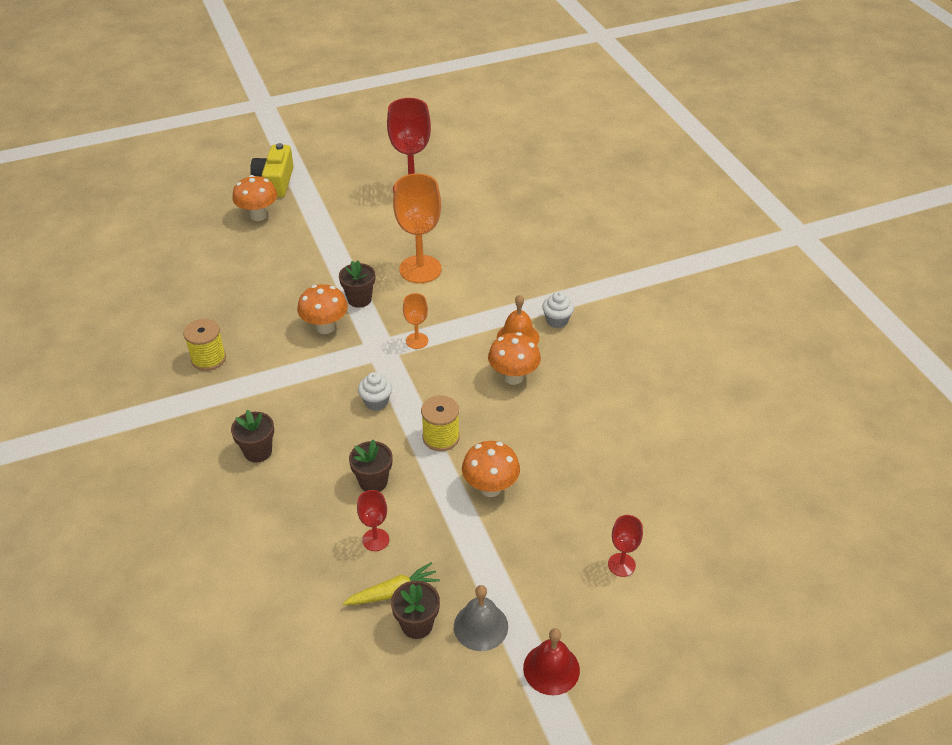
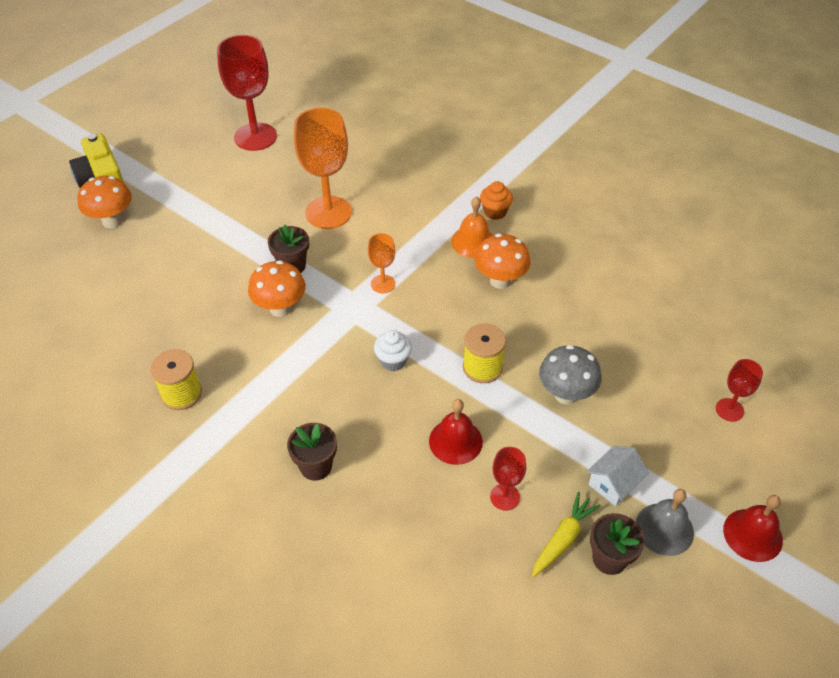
camera: 30 degrees left, 5 degrees up
(373, 482) = (455, 441): brown flower pot -> red bell
(469, 572) = (613, 483): none -> white house
(490, 488) = (566, 394): orange mushroom -> grey mushroom
(557, 321) = (495, 212): white cupcake -> orange cupcake

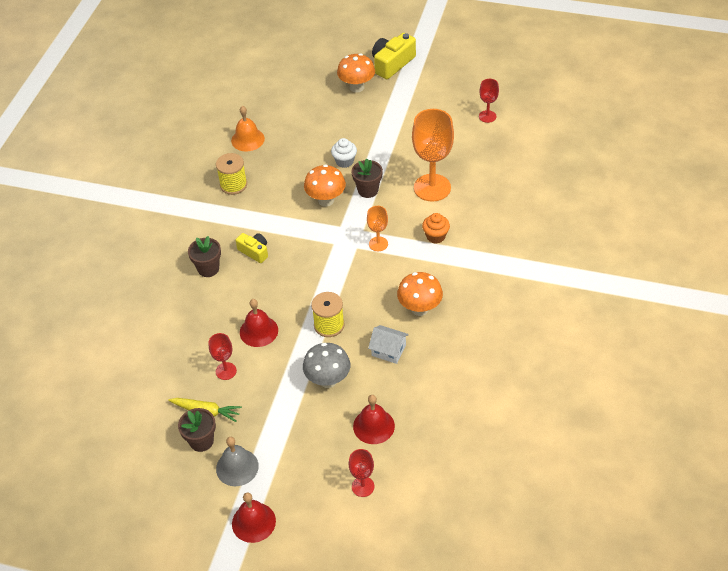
camera: 70 degrees right, 0 degrees up
(255, 137) = (487, 116): red goblet -> red goblet, size x0.50
(318, 406) = (254, 251): none -> yellow camera
(393, 361) = (310, 275): white cupcake -> white cupcake (344, 161)
(473, 242) = (452, 279): orange bell -> orange bell (247, 139)
(495, 212) = (494, 282): orange cupcake -> orange cupcake (435, 236)
(613, 483) = (262, 428): white house -> white house (388, 350)
(648, 373) = (373, 426): none -> red bell

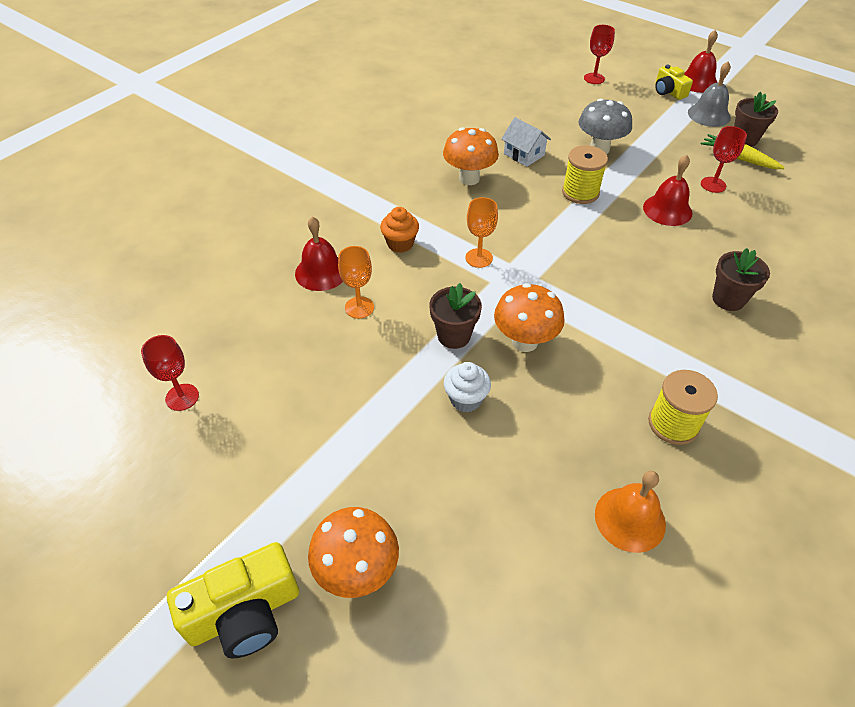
camera: 160 degrees left, 0 degrees up
(254, 251) = (656, 301): yellow camera -> yellow camera (668, 91)
(373, 426) = (567, 108): red bell -> red bell (321, 272)
(432, 188) = (359, 307): orange goblet -> orange goblet, size x0.50

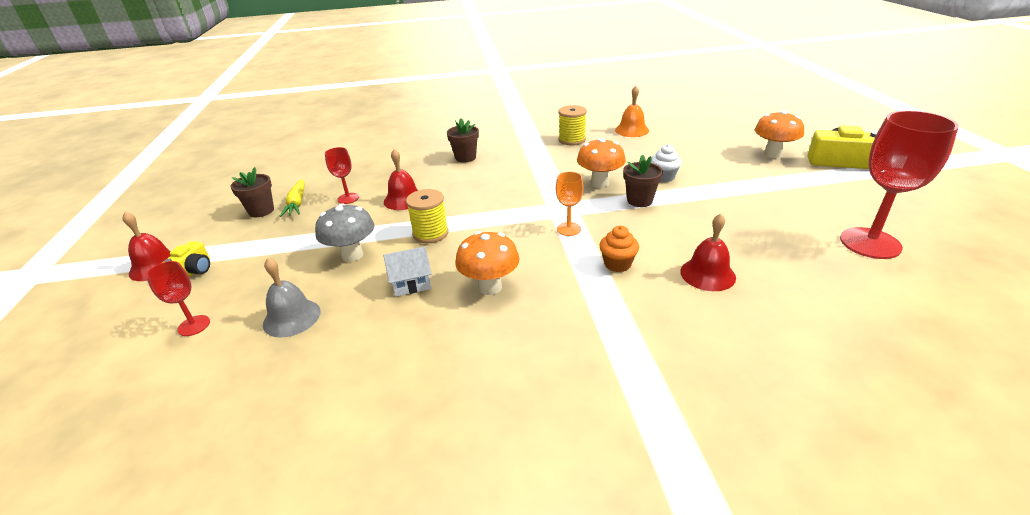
camera: 135 degrees left, 15 degrees down
(182, 397) = (870, 243): red goblet -> red goblet, size x2.01
(359, 307) = (693, 238): orange goblet -> none
(524, 154) = (411, 283): white house -> white house turned 75 degrees clockwise
(709, 115) = (229, 237): grey bell -> grey bell (292, 317)

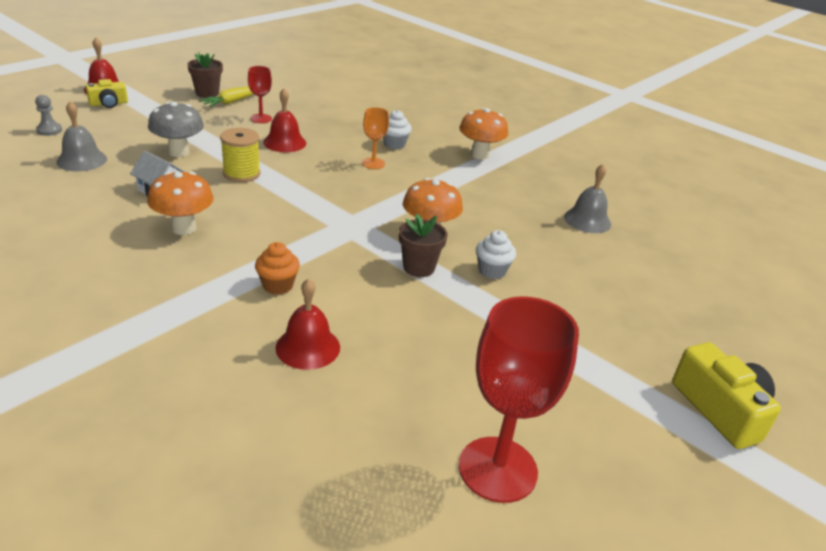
camera: 45 degrees right, 0 degrees up
(194, 325) = (49, 130): red goblet -> grey pawn
(465, 158) = (394, 144): brown flower pot -> white cupcake
(569, 229) = (316, 240): orange goblet -> orange goblet (373, 163)
(572, 140) = (509, 189): yellow spool -> none
(632, 130) = (587, 220): orange bell -> grey bell
(773, 154) = (663, 343): orange mushroom -> orange mushroom (479, 155)

